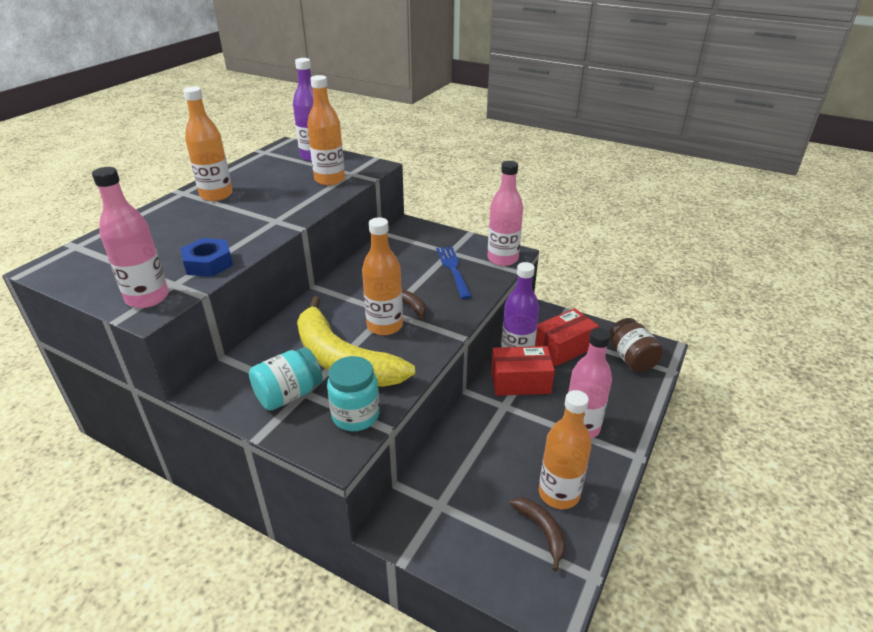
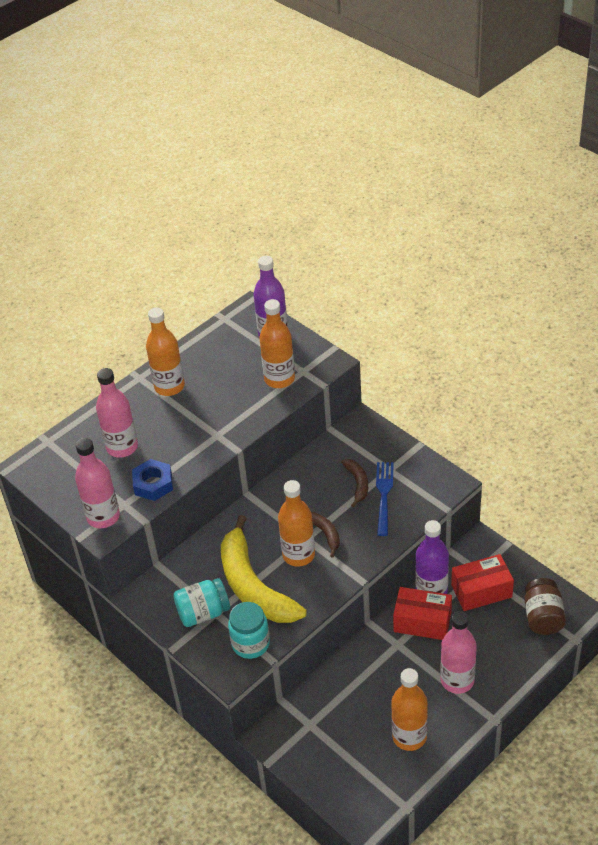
camera: 20 degrees right, 10 degrees up
(502, 259) = (438, 489): pink bottle -> pink bottle (122, 447)
(542, 531) = (382, 763): brown banana -> brown banana (357, 483)

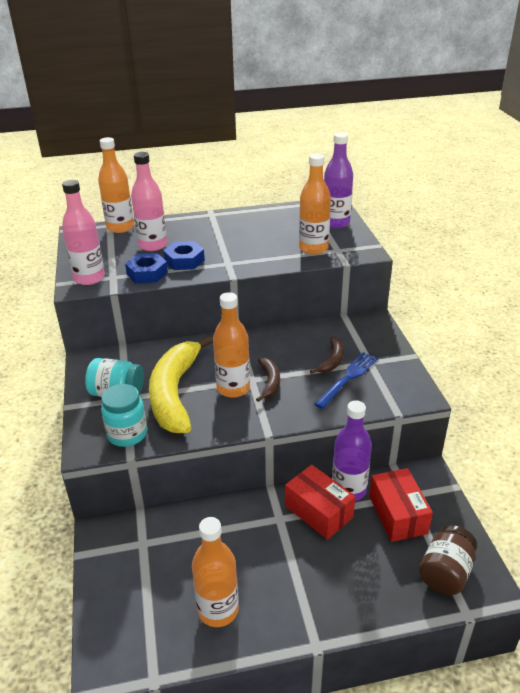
camera: 30 degrees right, 10 degrees down
(169, 386) = (226, 225): orange bottle -> orange bottle (120, 227)
(173, 451) = (184, 260): none -> blue nut
(457, 680) = (309, 584): pink bottle -> none
(481, 591) = (397, 514): red box -> red box turned 60 degrees clockwise

